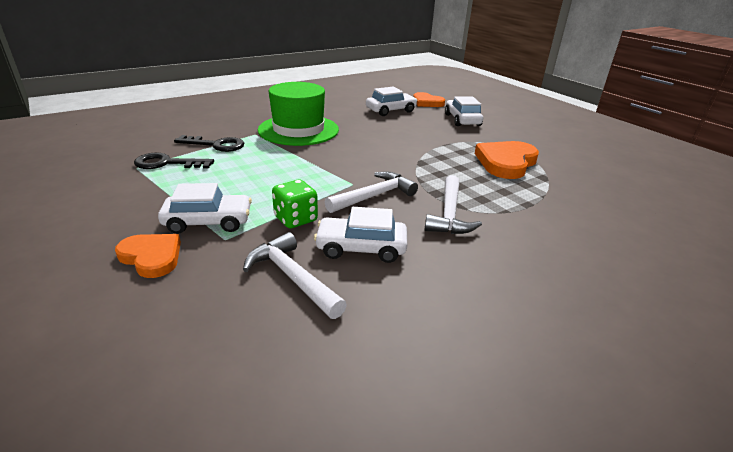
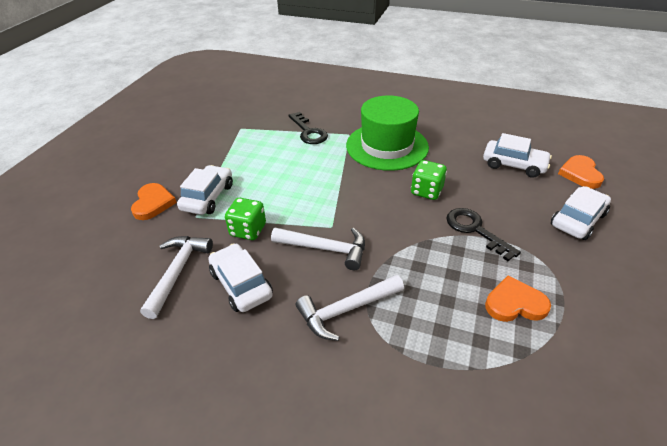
camera: 55 degrees right, 10 degrees up
(167, 163) = (259, 134): black key -> black key (475, 230)
(208, 222) = (207, 197): white car -> white car turned 120 degrees counterclockwise
(371, 140) = (426, 191): none -> green dice
(506, 162) = (515, 303): orange heart -> orange heart, size x0.64

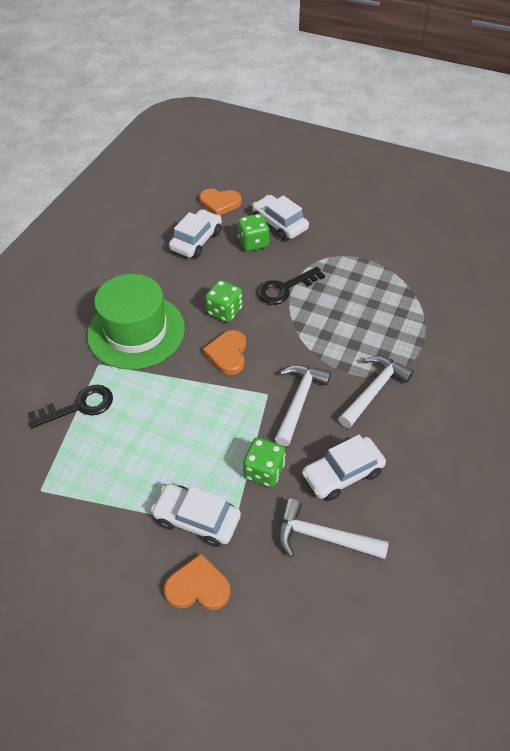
camera: 85 degrees left, 10 degrees up
(346, 310) = (373, 390): white hammer -> white hammer turned 120 degrees counterclockwise
(515, 303) = (367, 285): orange heart -> orange heart (228, 354)
(533, 202) = (253, 243): none -> green dice

